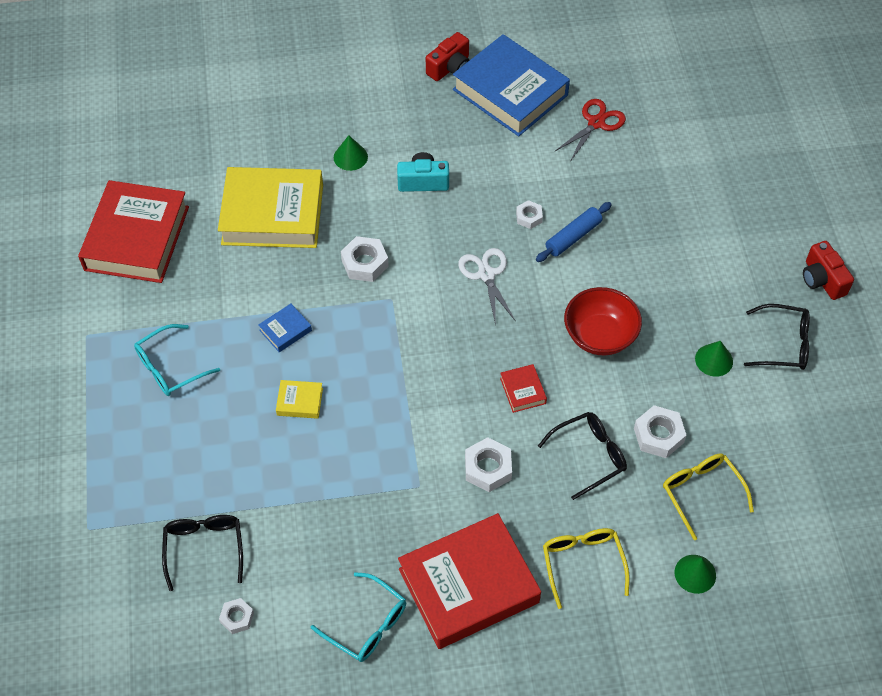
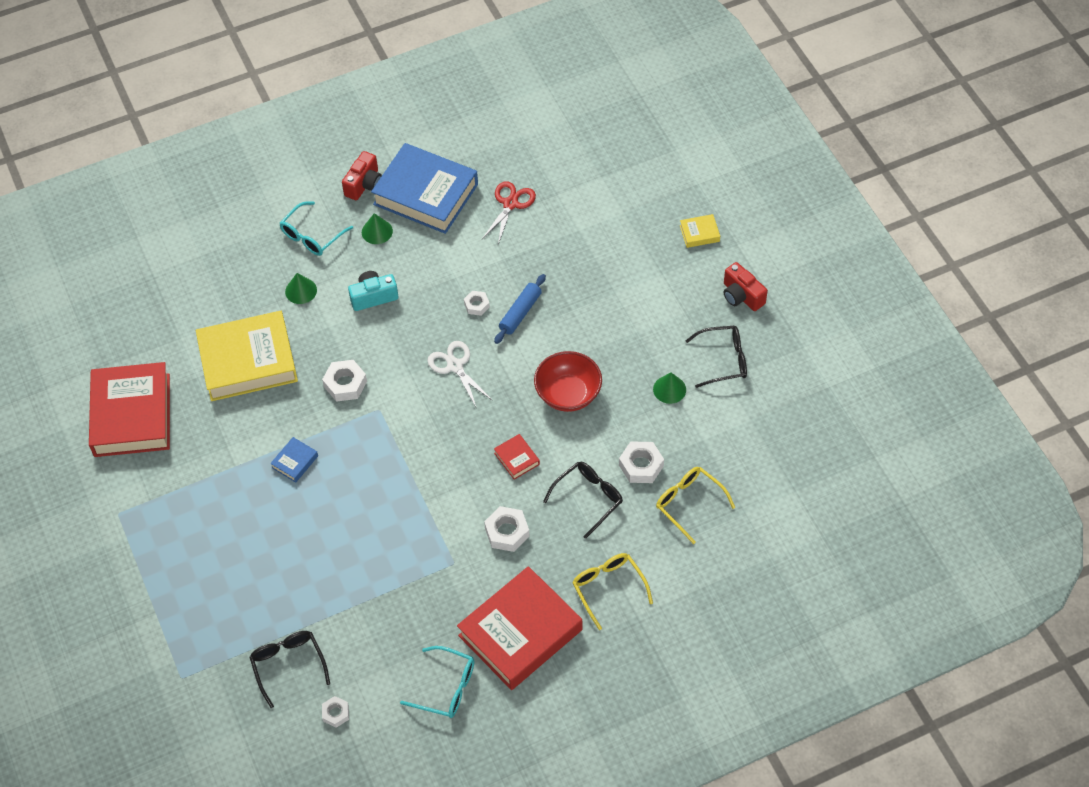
camera: 15 degrees left, 0 degrees up
(170, 368) = (204, 522): turquoise glasses -> turquoise glasses (312, 236)
(300, 402) = (328, 520): yellow book -> yellow book (699, 233)
(695, 573) = (701, 571): green cone -> green cone (377, 231)

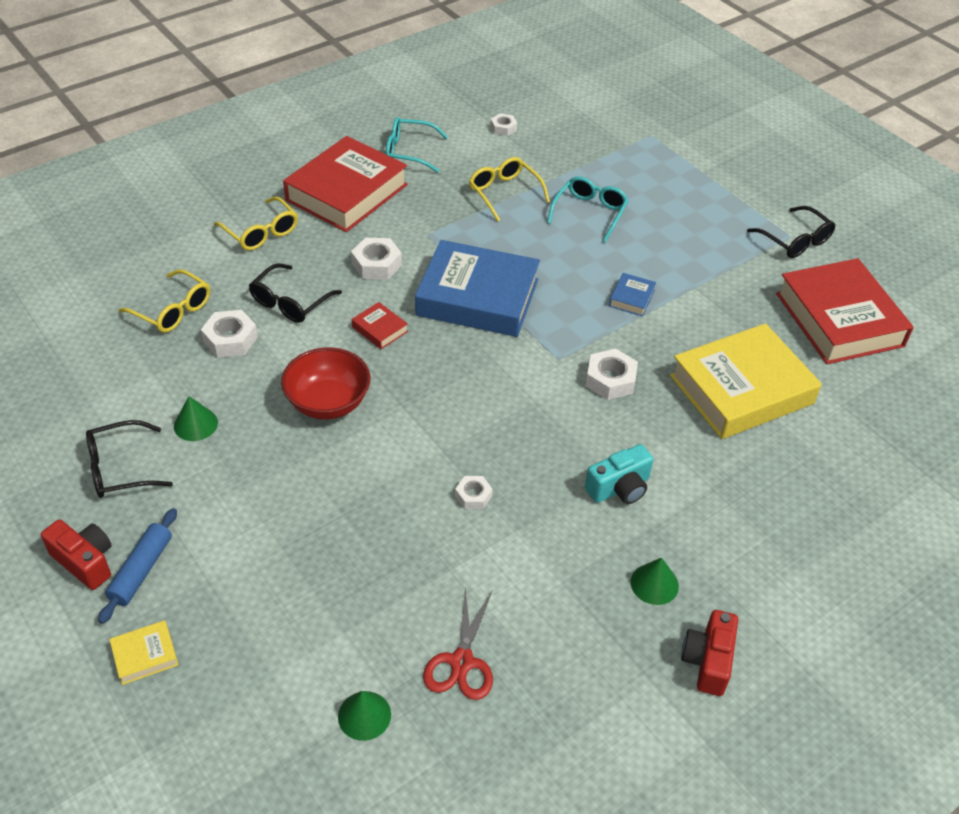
camera: 165 degrees right, 10 degrees down
(288, 665) = (560, 151): black glasses -> black glasses (795, 241)
(301, 290) = (721, 483): green cone -> green cone (364, 715)
(312, 236) = (746, 562): turquoise glasses -> turquoise glasses (590, 213)
(365, 610) = (504, 193): none -> yellow glasses
(426, 194) = (603, 658): blue book -> blue book (477, 297)
(455, 366) = (480, 416): white scissors -> none
(520, 313) = (410, 493): blue rolling pin -> blue rolling pin (141, 570)

